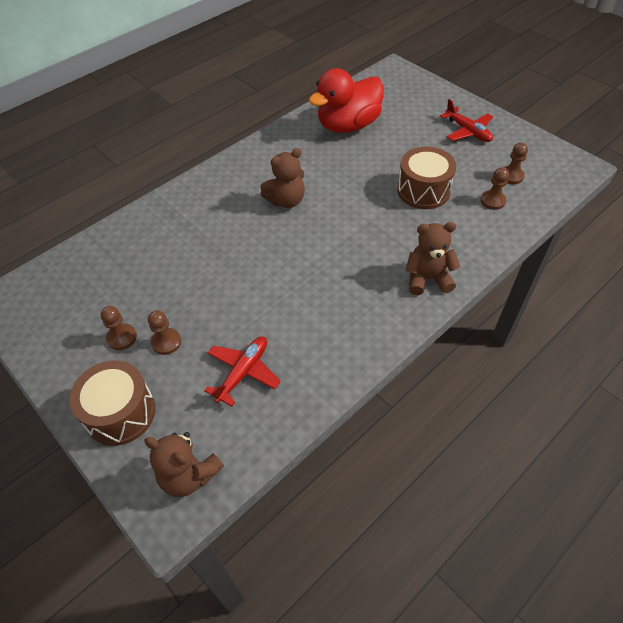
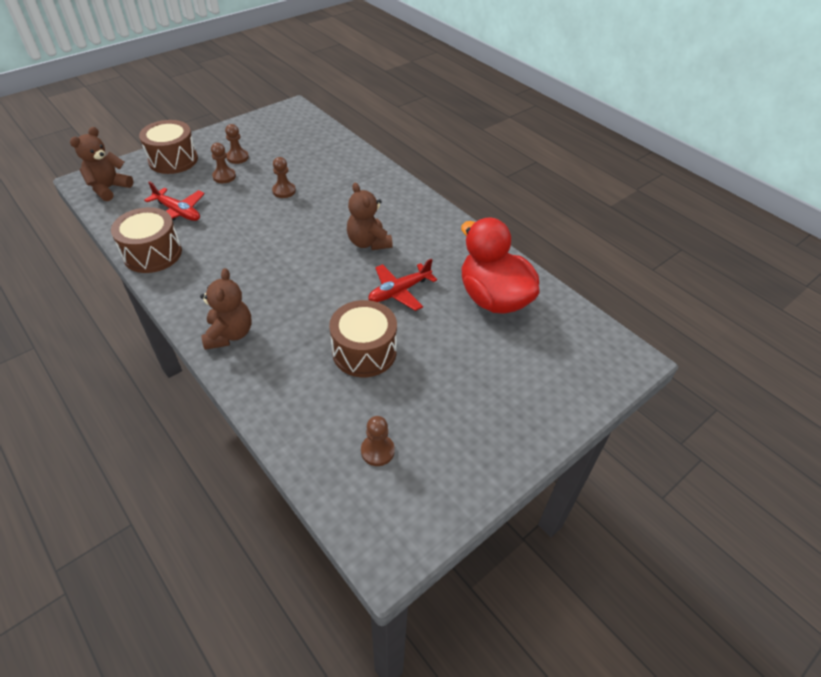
camera: 90 degrees right, 5 degrees down
(323, 375) = (152, 253): none -> brown drum
(468, 131) = (480, 420): red plane -> red plane (399, 291)
(492, 201) = (333, 418): brown pawn -> brown pawn (284, 191)

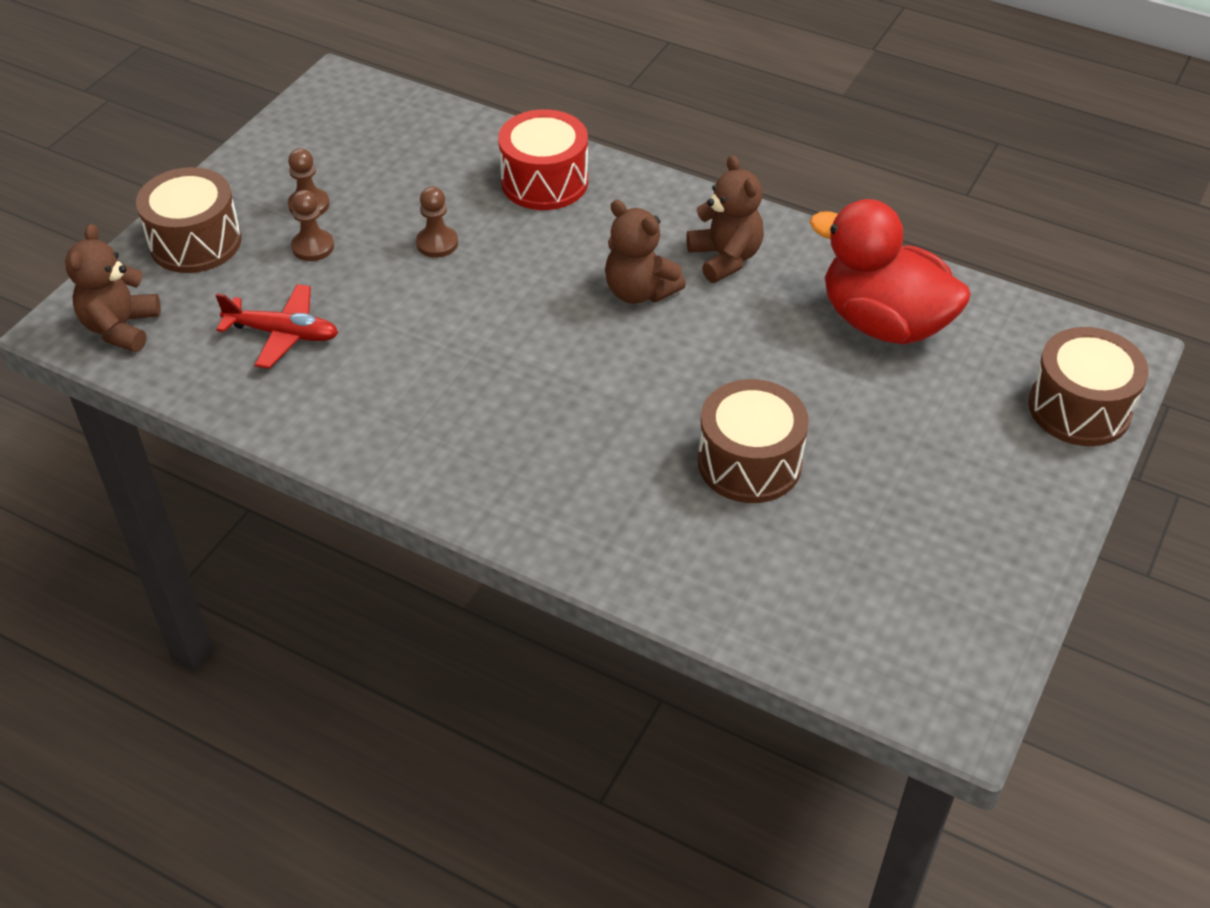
camera: 20 degrees left, 0 degrees up
(152, 253) = (298, 417): brown drum -> brown drum (1079, 408)
(229, 334) = (528, 504): brown teddy bear -> brown teddy bear (725, 258)
(358, 176) = (544, 182): none -> red drum
(377, 451) = (861, 592): brown pawn -> none
(399, 291) = (739, 355): red plane -> none

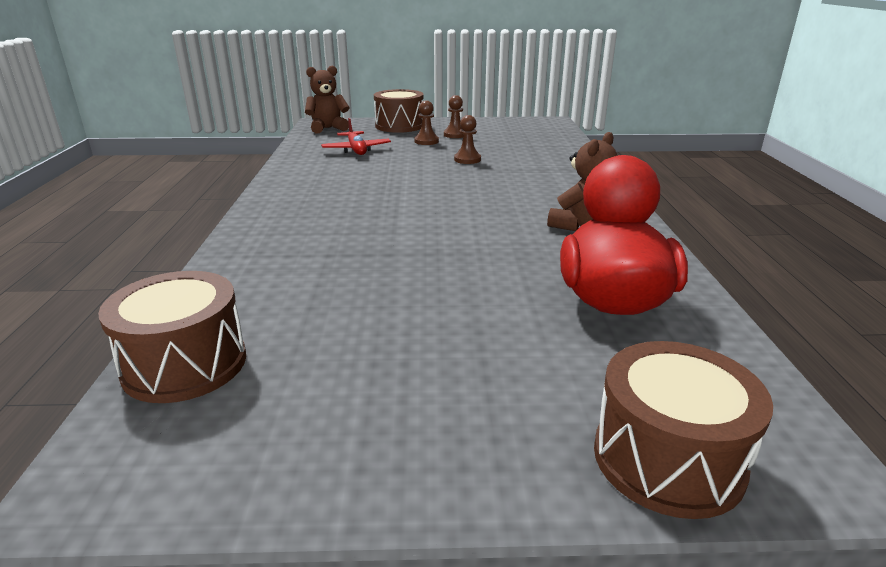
camera: 60 degrees right, 20 degrees down
(544, 182) = (559, 168): red drum -> none
(639, 291) = (505, 210): brown teddy bear -> none
(749, 463) = (375, 283): brown drum -> brown drum (185, 364)

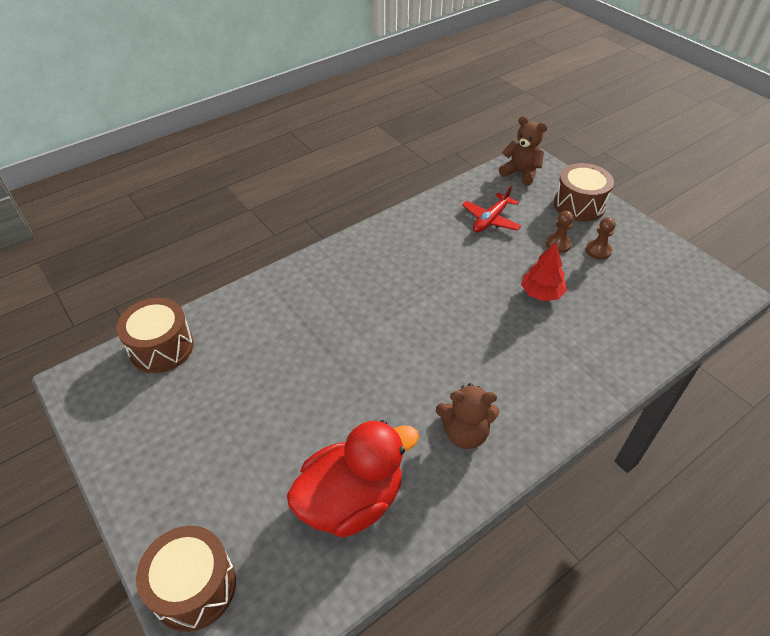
camera: 55 degrees right, 20 degrees up
(467, 159) = (541, 293): brown pawn -> red tree

